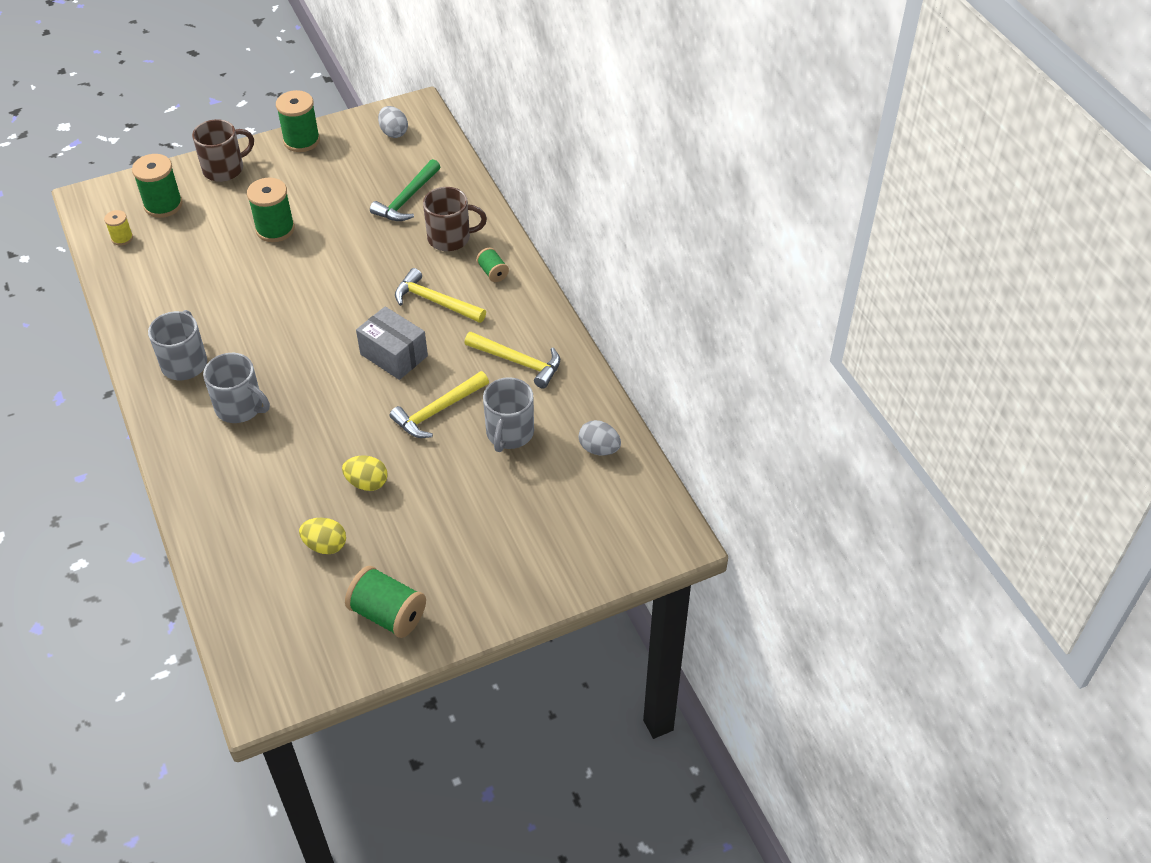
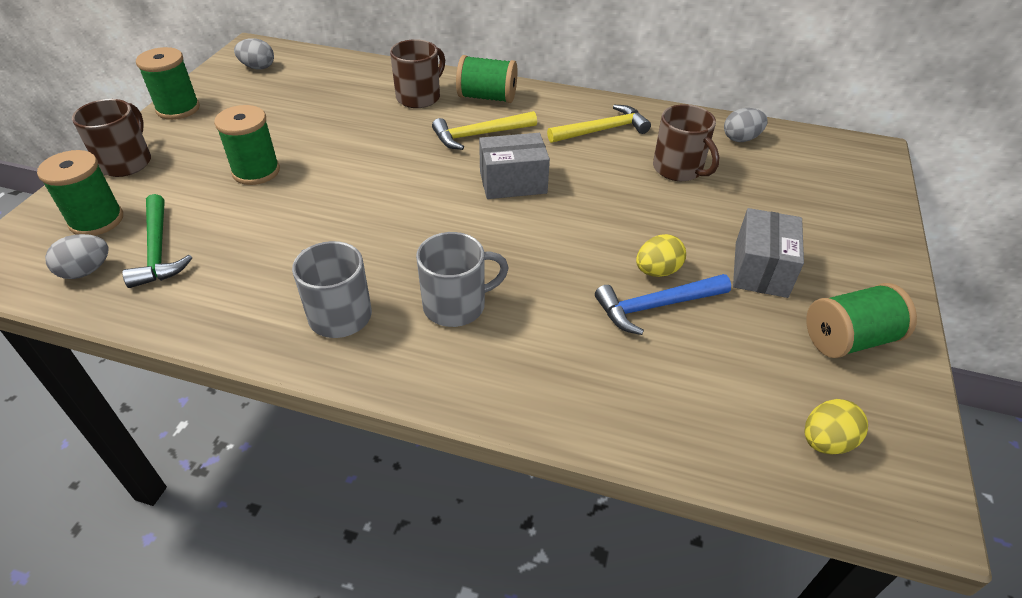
camera: 50 degrees left, 5 degrees down
(122, 238) = (86, 271): yellow spool -> grey egg
(325, 545) = (717, 338): yellow egg -> yellow egg (826, 441)
(329, 500) = (655, 306): none -> blue hammer
(407, 199) = (342, 95): green hammer -> green hammer (158, 250)
(423, 536) = (761, 269): none -> grey box
(437, 411) = (610, 191): yellow hammer -> none
(493, 272) = (487, 97): green spool -> green spool, size x1.82
(509, 433) = (678, 169): grey mug -> brown mug

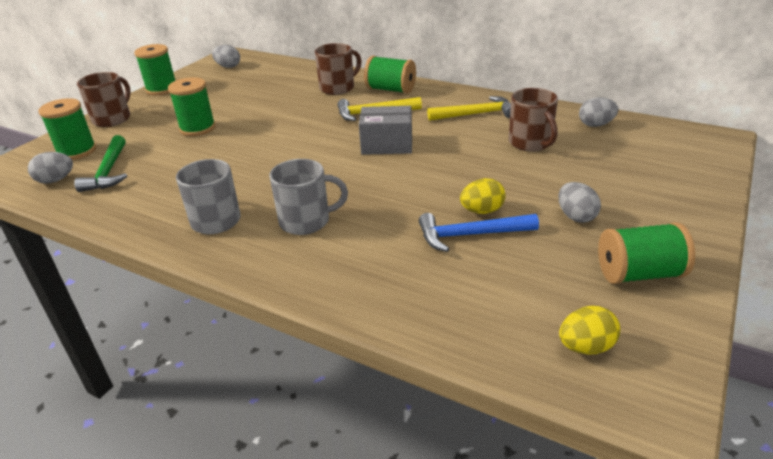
camera: 15 degrees right, 10 degrees down
(761, 269) = (576, 216): grey box -> grey egg

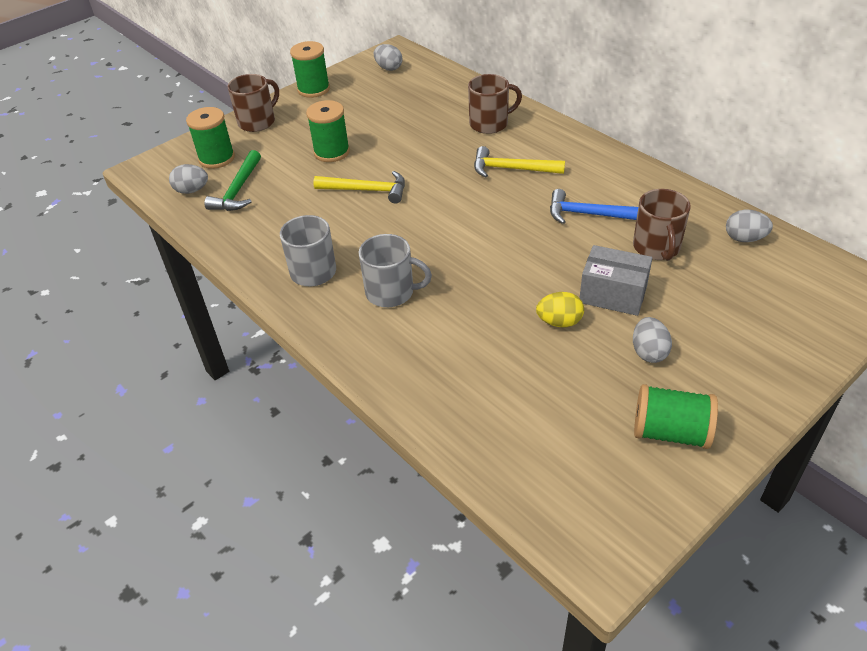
camera: 20 degrees right, 10 degrees up
(387, 145) = (506, 216): grey box -> grey box (613, 294)
(391, 90) = (545, 138): green spool -> none
(470, 235) = (533, 347): blue hammer -> blue hammer (590, 214)
(476, 114) = (619, 194): yellow hammer -> yellow hammer (367, 190)
(585, 347) = (574, 490): yellow egg -> none

